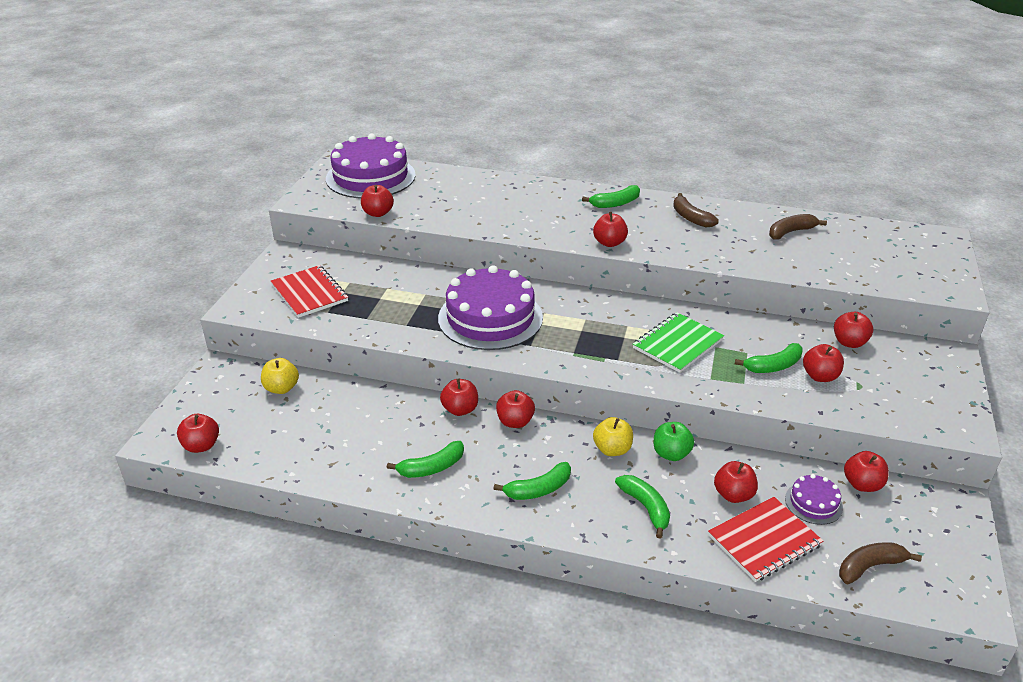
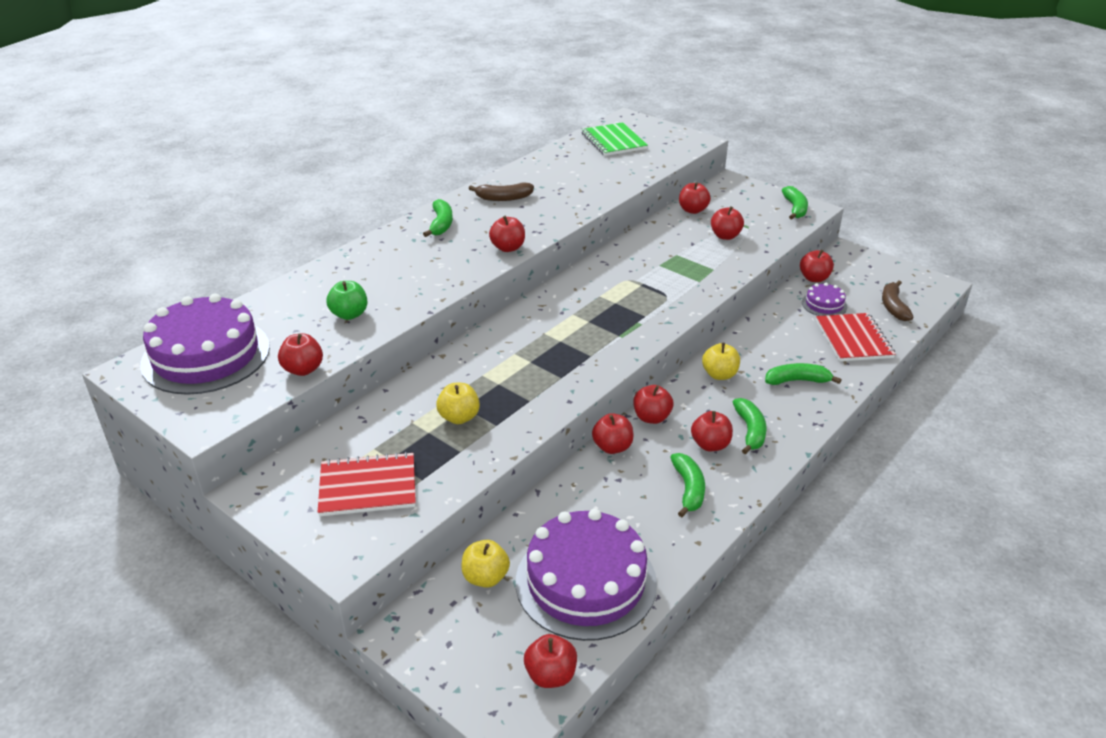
camera: 65 degrees left, 0 degrees up
(405, 306) = (459, 417): none -> yellow apple
(490, 318) = (527, 367): purple cake -> purple cake (586, 582)
(671, 454) = (740, 347): green apple -> green apple (349, 314)
(677, 344) = (643, 280): green notebook -> green notebook (613, 141)
(733, 495) = (801, 335): red apple -> red apple (710, 445)
(773, 366) = (701, 249): green banana -> green banana (795, 208)
(791, 232) = (568, 166): brown banana -> none

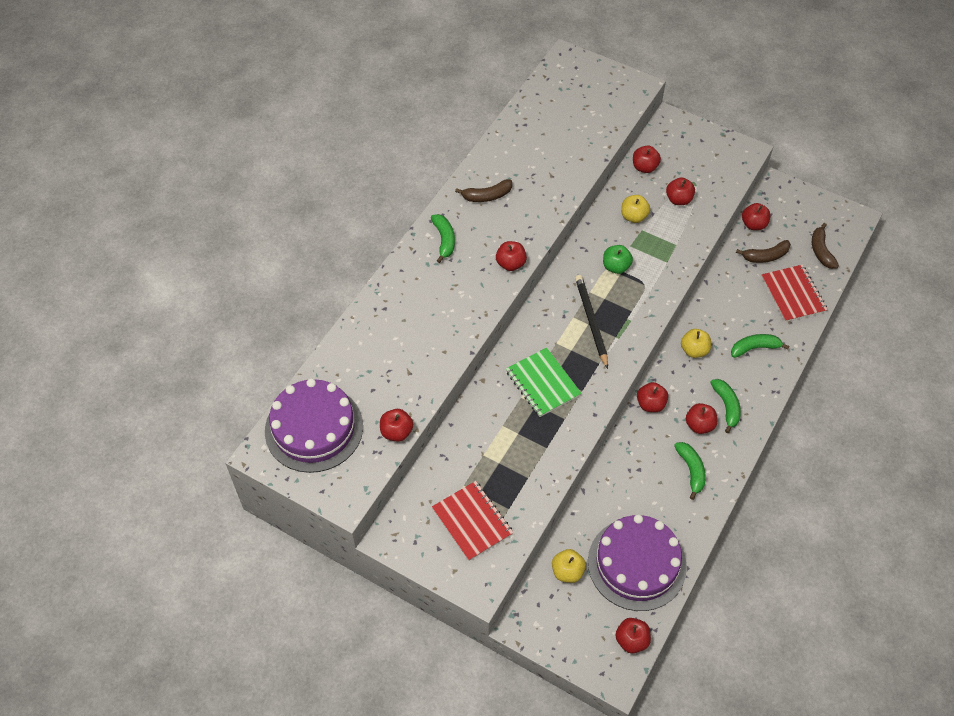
camera: 10 degrees left, 20 degrees up
(349, 314) = (408, 365): green apple -> green apple (616, 267)
(368, 486) = (472, 521): red notebook -> red notebook turned 75 degrees clockwise
(459, 417) = (517, 444): yellow apple -> yellow apple (633, 216)
(593, 319) = (591, 321): none -> black pencil
(612, 447) = (627, 439): red apple -> none
(613, 141) = (563, 96): green notebook -> green notebook (542, 383)
(795, 208) = (732, 153): green banana -> none
(824, 304) = (765, 256): purple cake -> brown banana

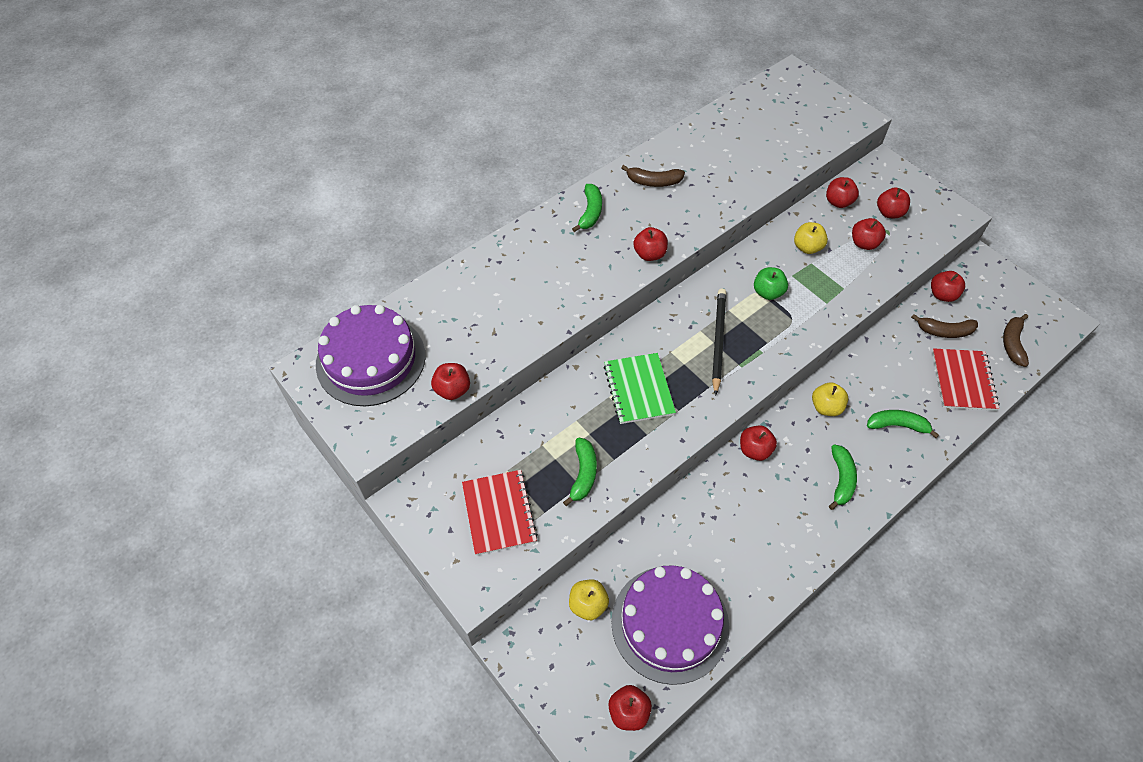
camera: 20 degrees right, 0 degrees up
(691, 471) = (773, 538): green banana -> green banana (583, 474)
(699, 425) = (802, 490): red apple -> red apple (889, 213)

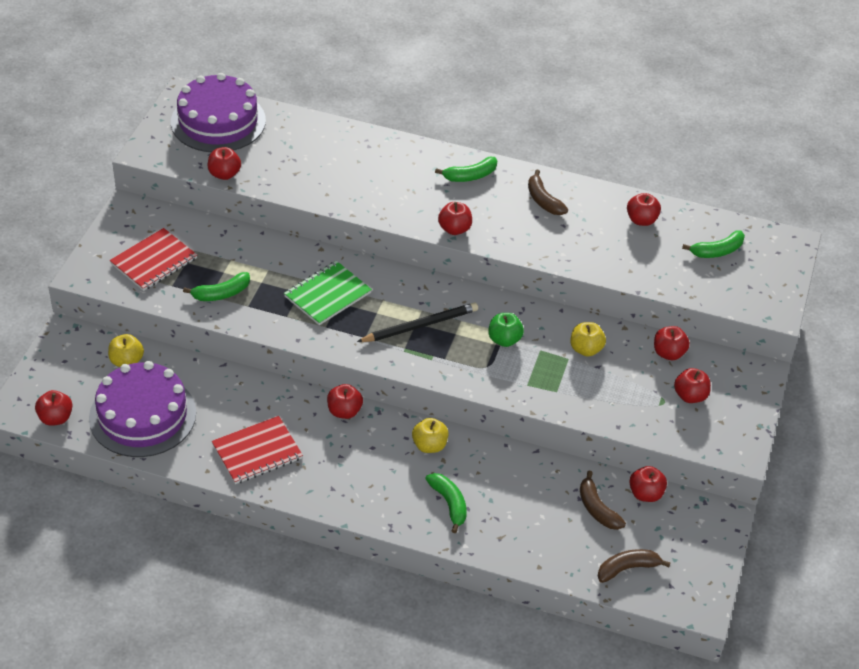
camera: 55 degrees right, 10 degrees down
(841, 479) = (357, 480): green banana -> green banana (717, 251)
(864, 243) = (629, 389): red apple -> red apple (641, 220)
(963, 380) = (544, 540): red notebook -> red notebook (257, 452)

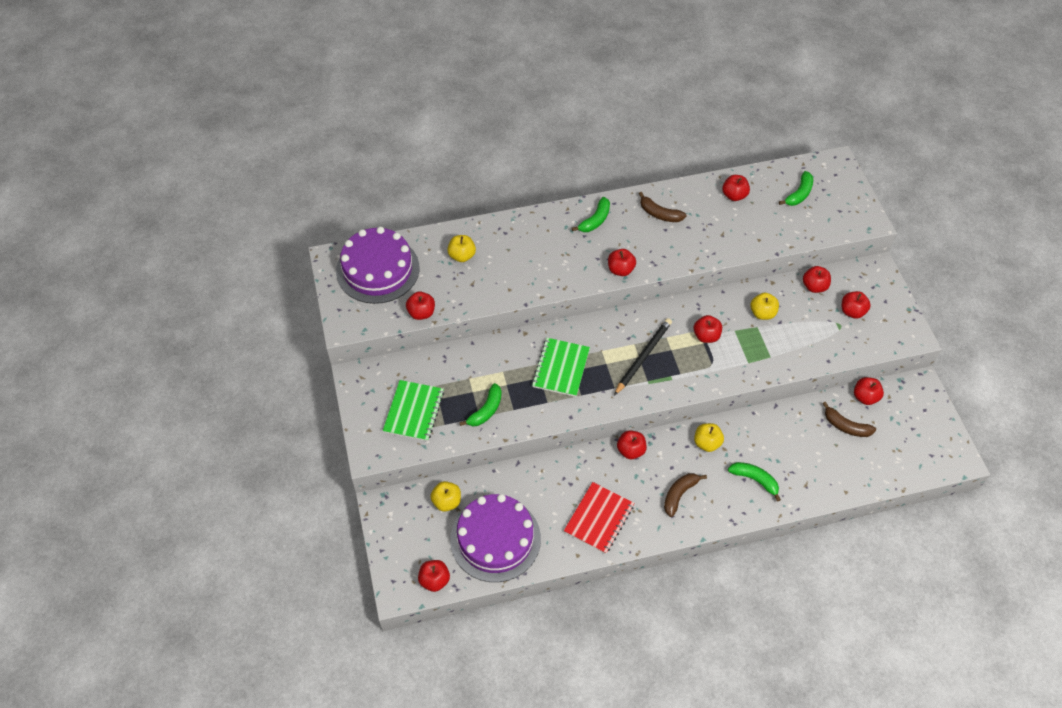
camera: 30 degrees left, 10 degrees up
(154, 261) = (414, 411): red notebook -> green notebook
(308, 146) = (462, 256): none -> yellow apple
(504, 340) = (706, 336): green apple -> red apple
(627, 568) = (897, 459): brown banana -> brown banana (679, 494)

